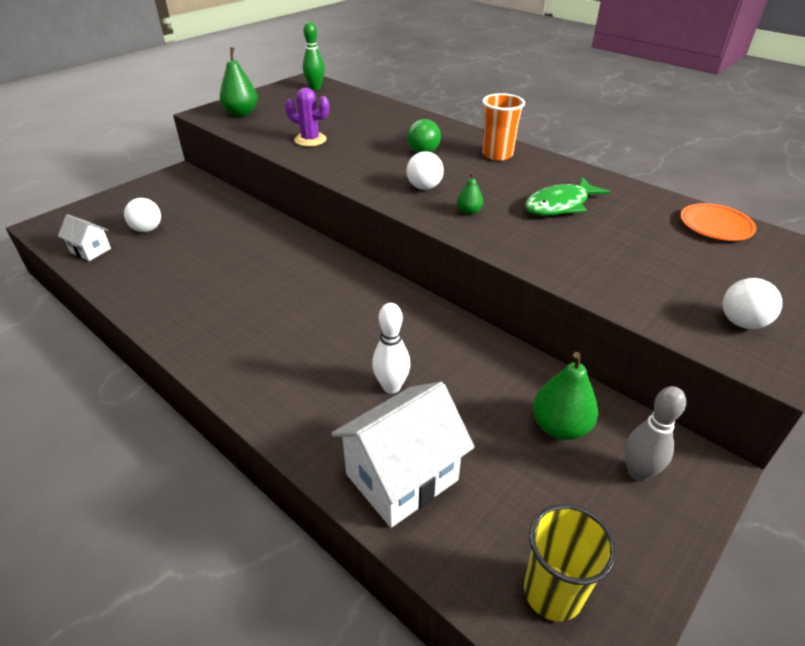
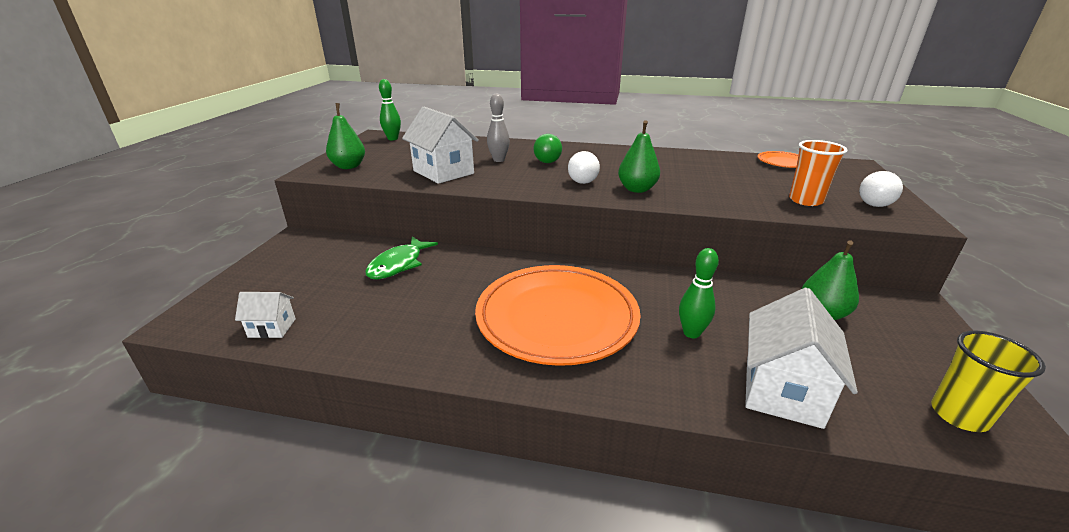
camera: 30 degrees left, 10 degrees down
(147, 229) = (318, 291): white ball -> none
(291, 323) = (557, 318): none -> orange plate
(310, 140) = (443, 172): purple cactus -> white house
(391, 387) = (691, 333): white bowling pin -> green bowling pin
(469, 212) = (637, 189): green pear -> green pear, size x1.87
(497, 154) = (601, 153): orange cup -> orange cup (805, 200)
(560, 205) = (686, 172): green fish -> green fish (398, 265)
(638, 472) = (894, 321): grey bowling pin -> grey bowling pin (499, 160)

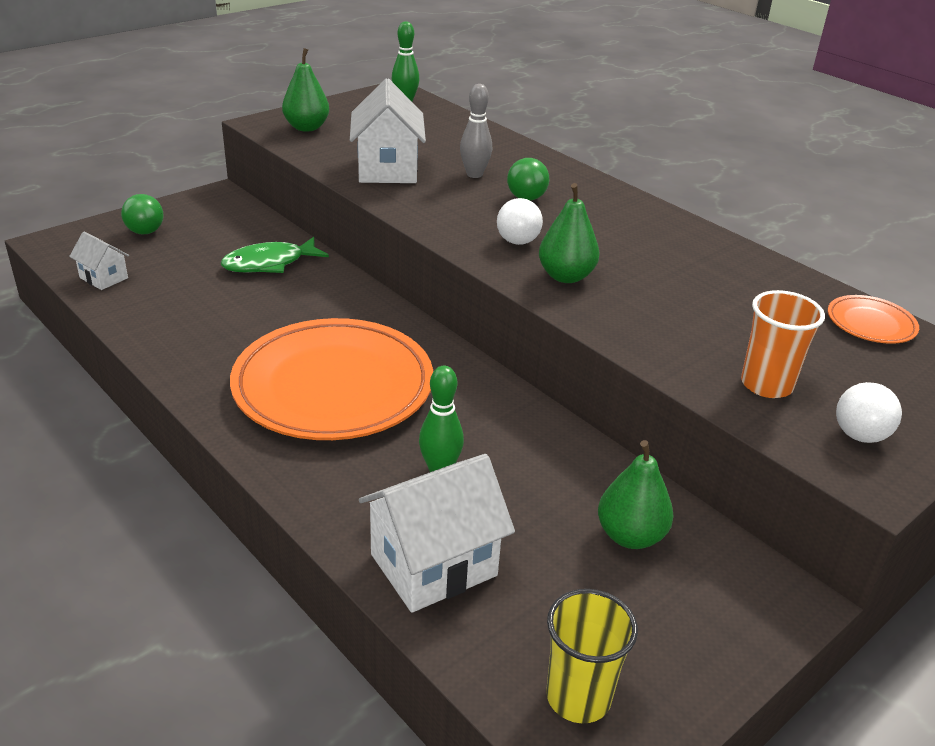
camera: 35 degrees right, 5 degrees up
(266, 282) = (145, 232): none -> green ball

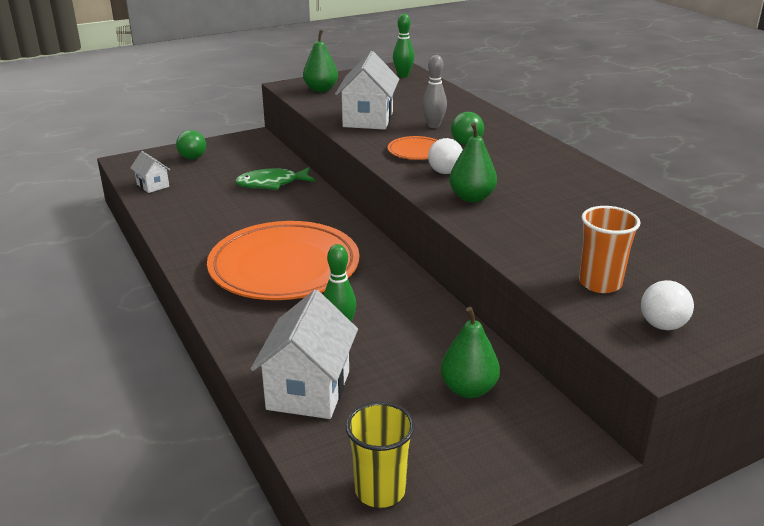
camera: 15 degrees right, 5 degrees down
(433, 565) = (308, 390): white house -> white house turned 60 degrees counterclockwise
(870, 324) = (715, 248): orange plate -> orange plate (416, 151)

